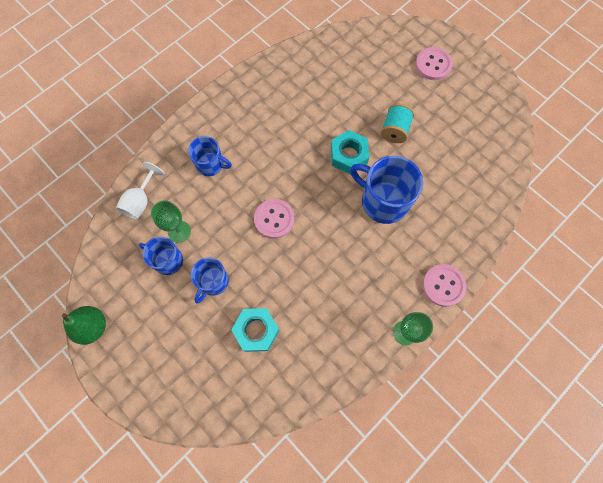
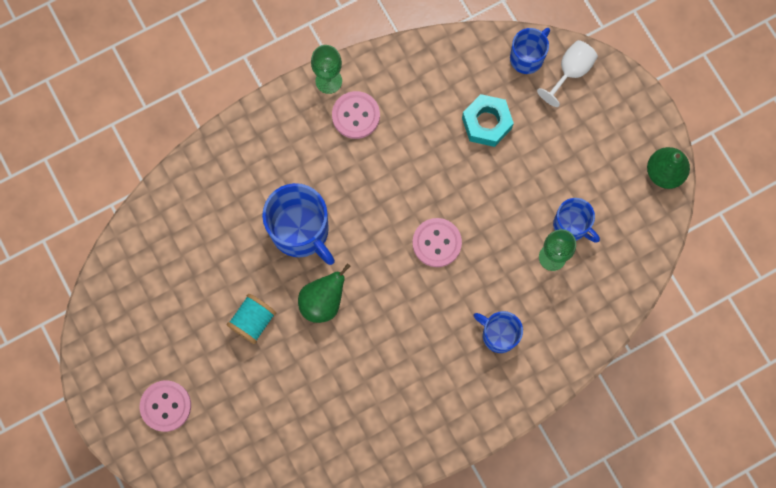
camera: 165 degrees left, 5 degrees up
(140, 201) = (593, 308): white goblet -> white goblet (570, 72)
(213, 282) = (523, 187): blue mug -> blue mug (527, 57)
(348, 155) = (323, 301): turquoise nut -> green pear
(443, 285) = (268, 118): pink button -> pink button (356, 115)

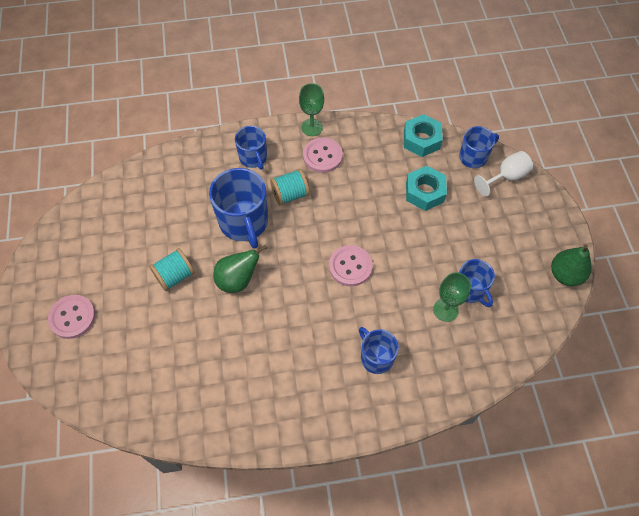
camera: 20 degrees right, 15 degrees down
(277, 145) = (253, 158): none -> blue mug
(338, 178) = (290, 194): none -> turquoise spool
(461, 54) = (421, 140): none -> turquoise nut

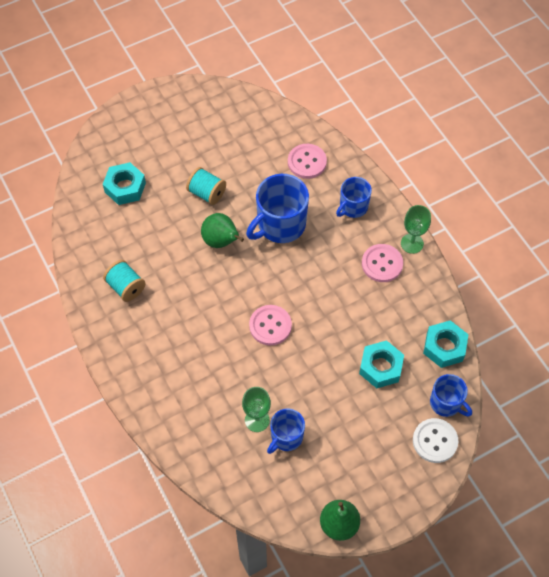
camera: 70 degrees right, 0 degrees up
(72, 317) = (143, 138): pink button -> pink button (307, 162)
(126, 355) = (125, 187): none -> turquoise nut
(290, 194) = (326, 251): turquoise spool -> turquoise spool (126, 287)
(376, 357) = (188, 374): blue mug -> none
(506, 177) = (435, 441): white goblet -> white button

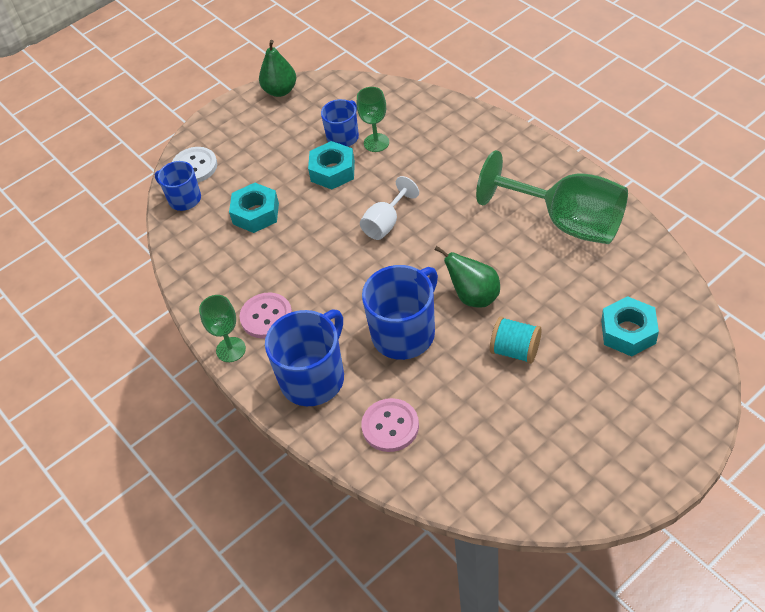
camera: 175 degrees right, 10 degrees down
(126, 287) = (567, 222): turquoise spool -> green goblet
(270, 326) = (386, 223): pink button -> white goblet
(353, 207) = (314, 378): blue mug -> blue mug, size x1.67
(444, 347) = (186, 247): turquoise nut -> turquoise nut (332, 171)

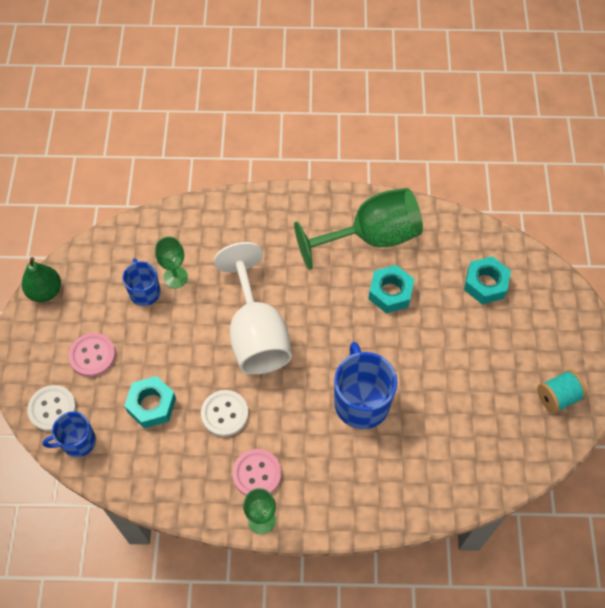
camera: 55 degrees left, 10 degrees up
(295, 259) = (224, 414): none -> white button
(314, 378) = (341, 486): blue mug -> none
(332, 171) = (170, 325): turquoise nut -> turquoise nut (390, 292)
(386, 223) = (256, 334): white goblet -> white goblet, size x2.01
(390, 426) = (425, 471): pink button -> pink button (92, 355)
(473, 296) = (374, 338): green pear -> none
(515, 350) = (439, 352): turquoise spool -> turquoise spool (557, 397)

